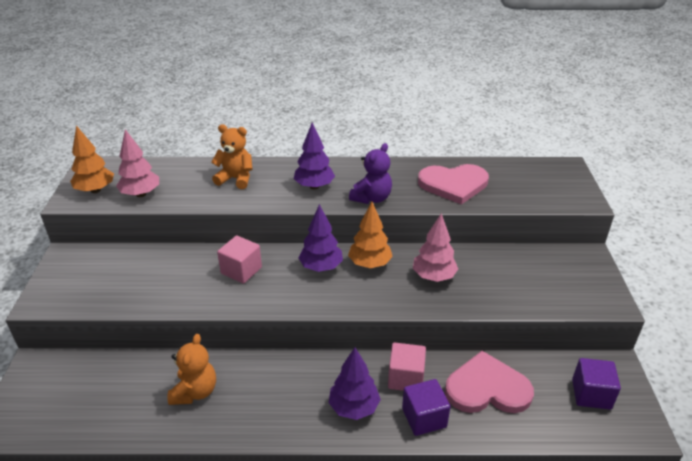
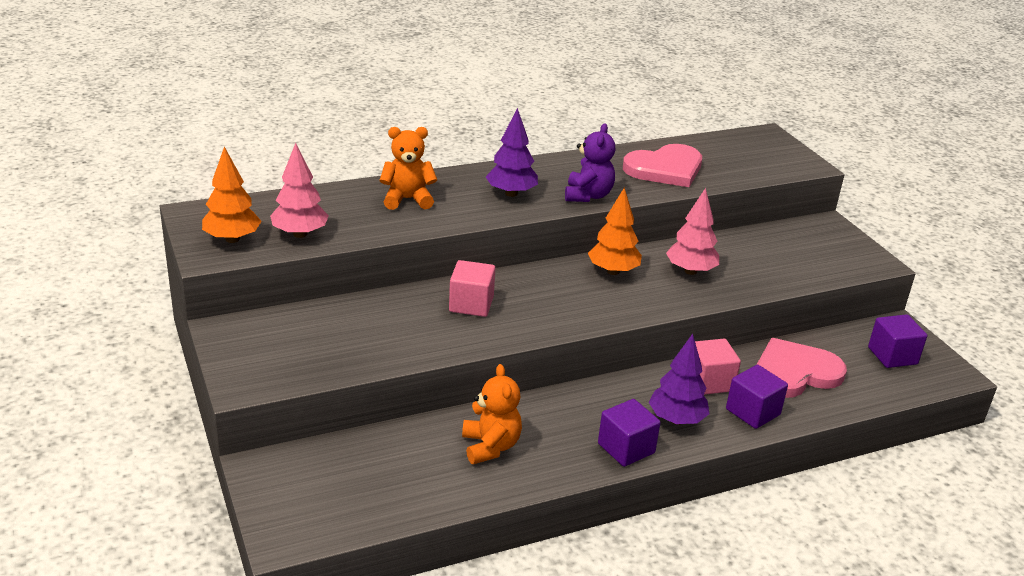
camera: 25 degrees left, 5 degrees down
(294, 423) = (626, 448): none -> purple cube
(321, 267) = (561, 284): purple tree -> none

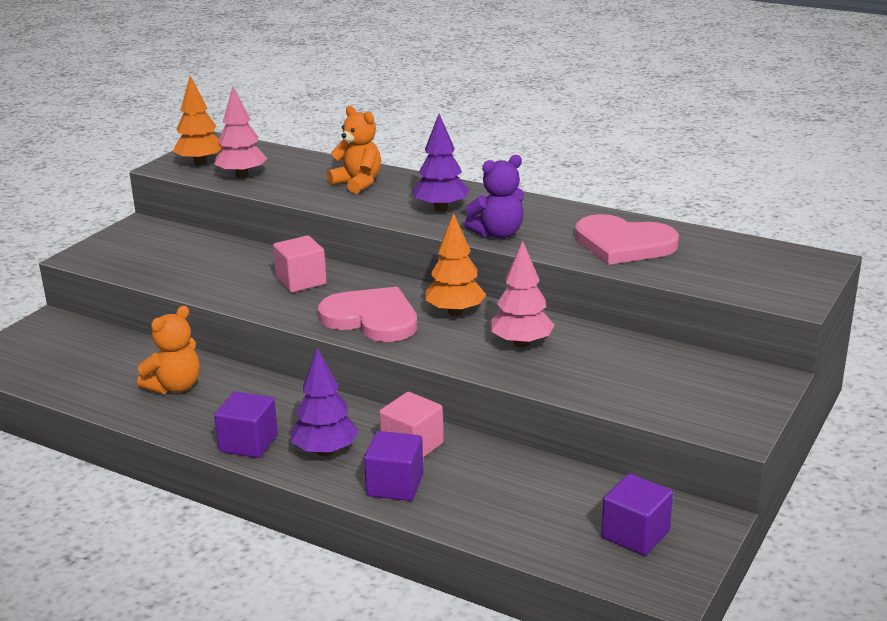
camera: 55 degrees right, 5 degrees down
(795, 372) = (502, 485): pink heart -> pink heart (372, 318)

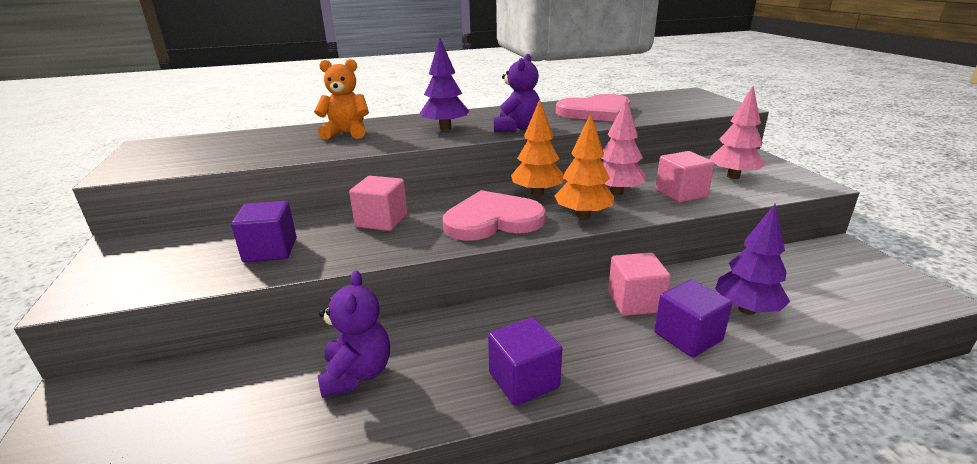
camera: 45 degrees left, 0 degrees up
(175, 387) = (357, 374): orange teddy bear -> purple teddy bear
(200, 163) = (157, 160): orange tree -> orange tree (583, 215)
(242, 175) = (224, 156): pink tree -> pink tree (733, 176)
(325, 451) = (593, 344): purple tree -> purple tree (747, 309)
(576, 372) = (681, 193): none -> pink cube
(635, 534) = (847, 276): purple cube -> purple cube (270, 250)

